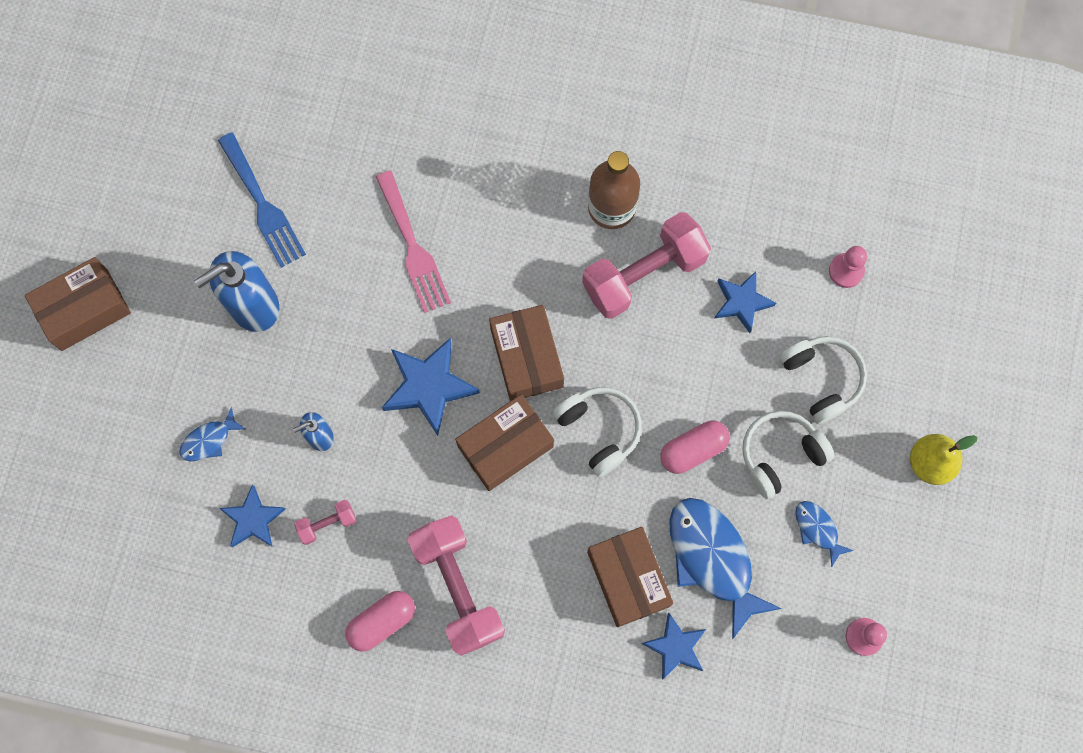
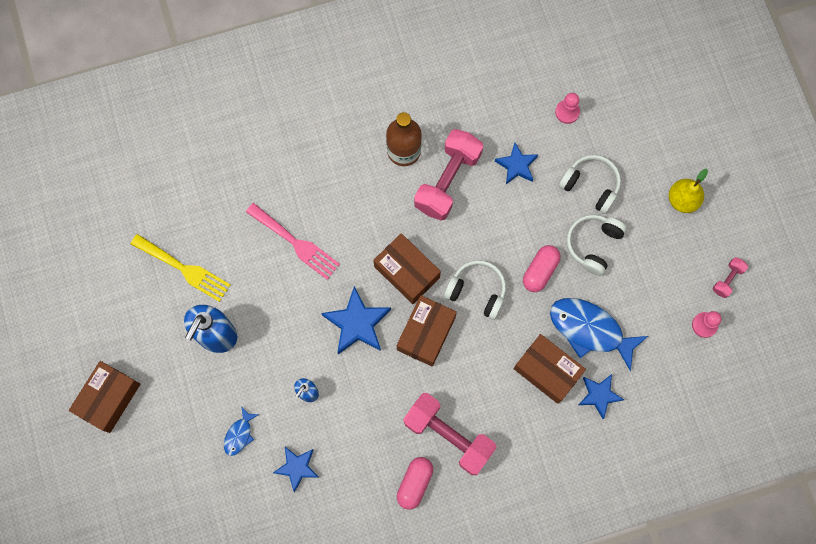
camera: 30 degrees left, 0 degrees up
(263, 205) = (184, 269): blue fork -> yellow fork
(327, 524) = (345, 443): pink dumbbell -> pink dumbbell (727, 279)
(817, 529) = (641, 277): blue fish -> none

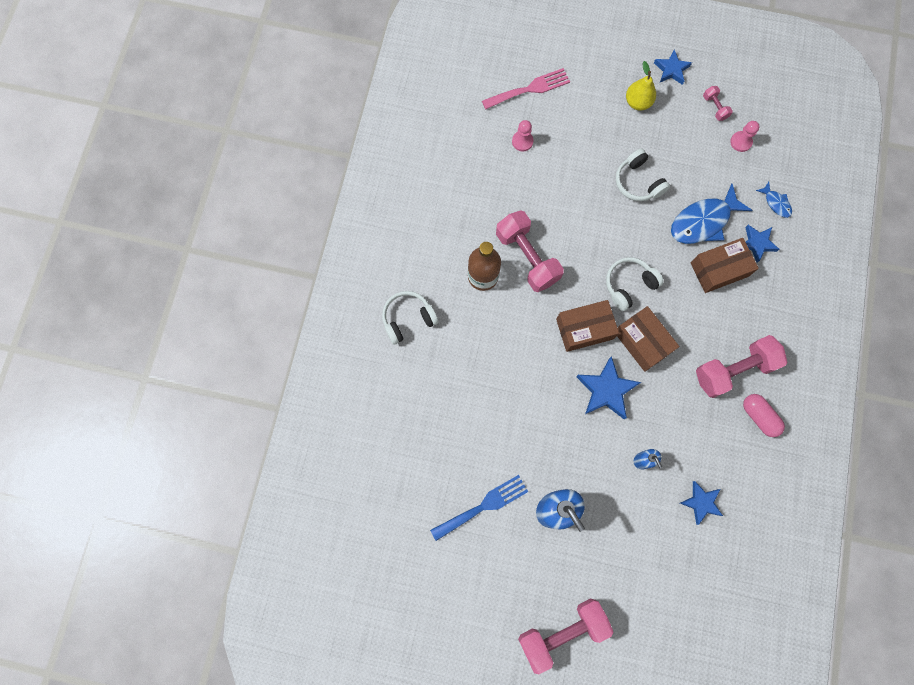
camera: 60 degrees left, 0 degrees up
(108, 398) = (562, 632): brown box -> pink dumbbell
(184, 269) = (483, 506): yellow fork -> blue fork
(239, 435) = (650, 535): blue fish -> blue fish (776, 203)
(296, 243) = (512, 402): pink fork -> pink fork (530, 89)
(516, 165) = (544, 201): blue star -> blue star (671, 70)
(540, 271) = (638, 231): pink capsule -> none
(591, 185) = (590, 158): white headphones -> white headphones (408, 319)

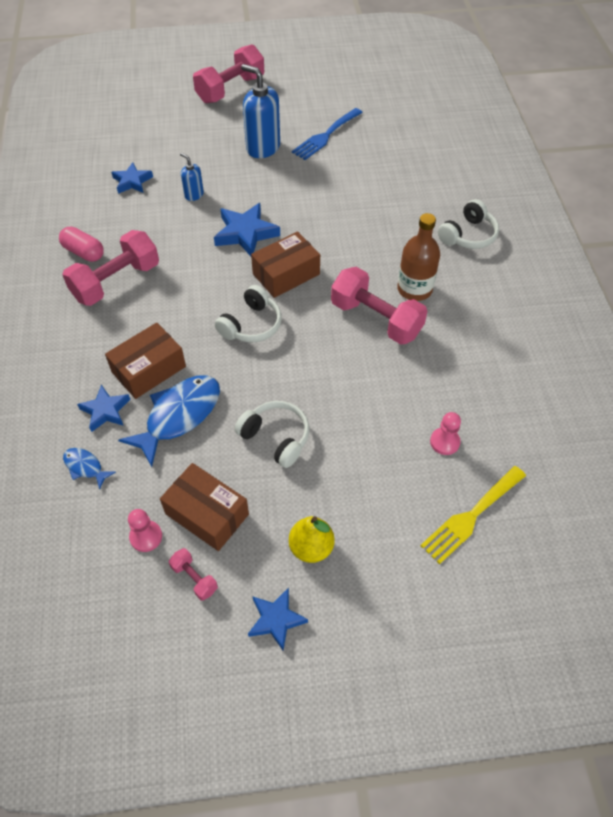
camera: 160 degrees right, 20 degrees down
(530, 89) = (471, 516): pink fork -> yellow fork
(642, 342) = (220, 280): brown box -> brown box (207, 514)

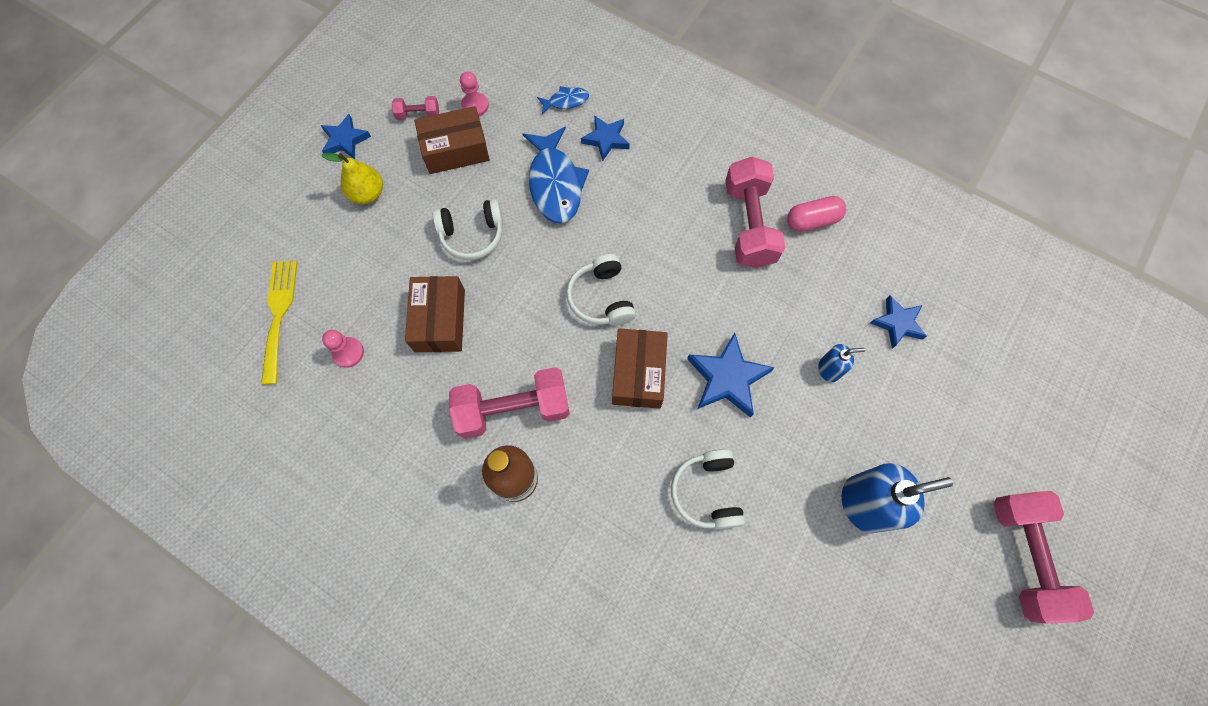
camera: 130 degrees right, 15 degrees up
(149, 369) = (621, 190): brown box -> brown box (440, 320)
(325, 136) = (835, 600): blue fork -> none
(468, 235) = (535, 612): white headphones -> white headphones (707, 492)

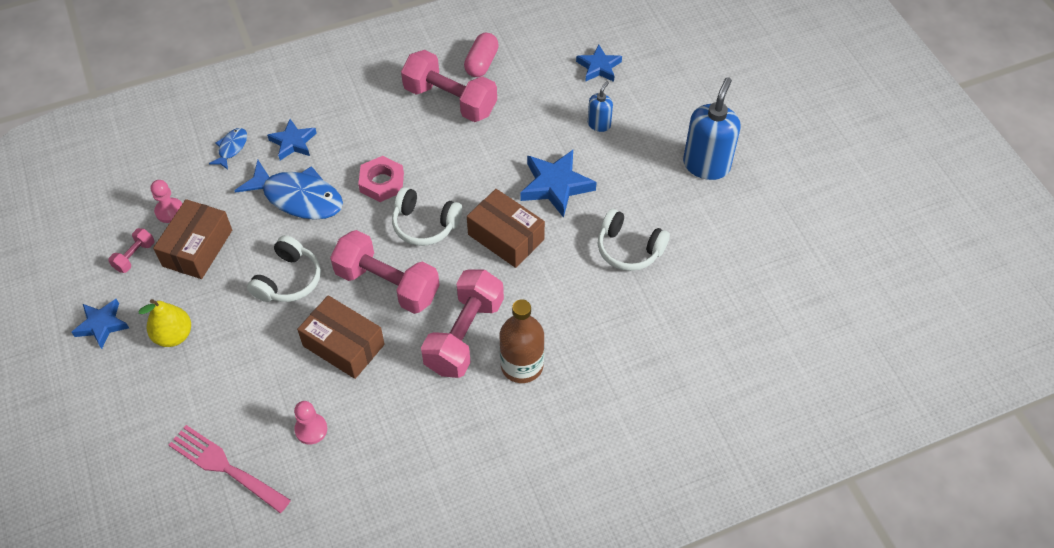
camera: 55 degrees left, 15 degrees down
(279, 314) = (224, 467): yellow fork -> pink fork
(618, 234) = (382, 182): none -> pink nut
(1023, 556) = (802, 106): pink dumbbell -> pink dumbbell (387, 284)

